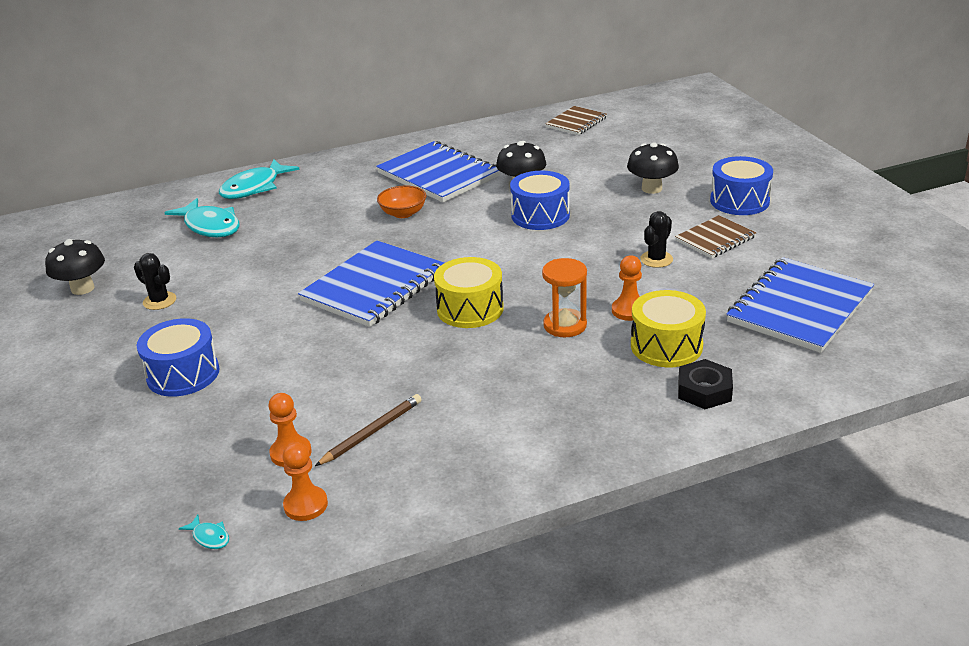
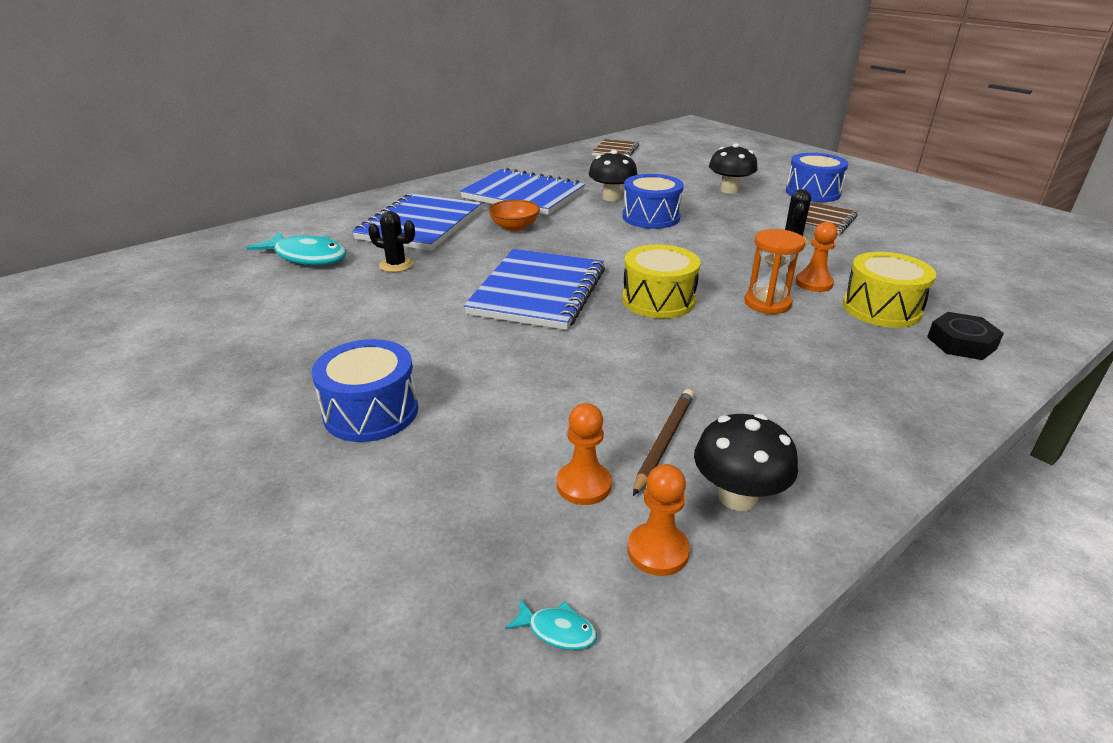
camera: 20 degrees left, 0 degrees up
(82, 288) = (175, 334): black mushroom -> black mushroom (737, 496)
(159, 301) = (288, 335): black cactus -> black cactus (396, 265)
(254, 187) = (336, 220): turquoise fish -> none
(800, 308) = (957, 264): blue notebook -> blue notebook (420, 225)

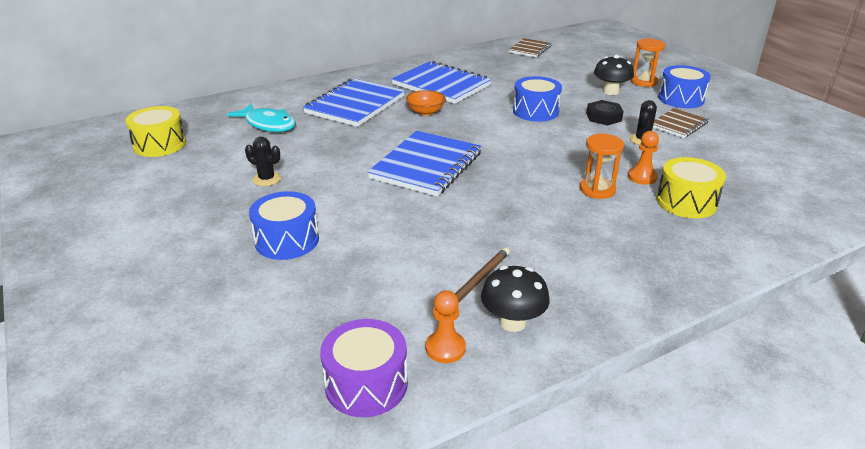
camera: 10 degrees right, 0 degrees up
(396, 265) = (329, 136): black cactus -> black cactus (266, 179)
(557, 630) = (366, 384): turquoise fish -> purple drum
(583, 485) = (412, 303): orange pawn -> none
(611, 197) = (510, 92): black mushroom -> none
(658, 300) = (514, 180): yellow drum -> yellow drum (160, 144)
(762, 177) = (644, 82): none -> orange hourglass
(961, 343) = (736, 234): black nut -> black nut (603, 117)

